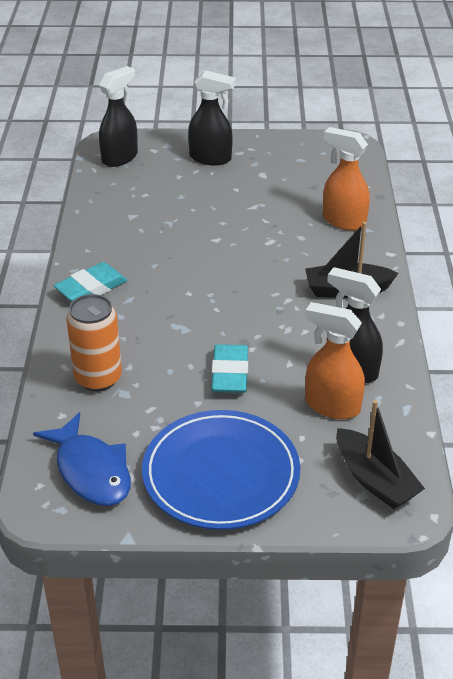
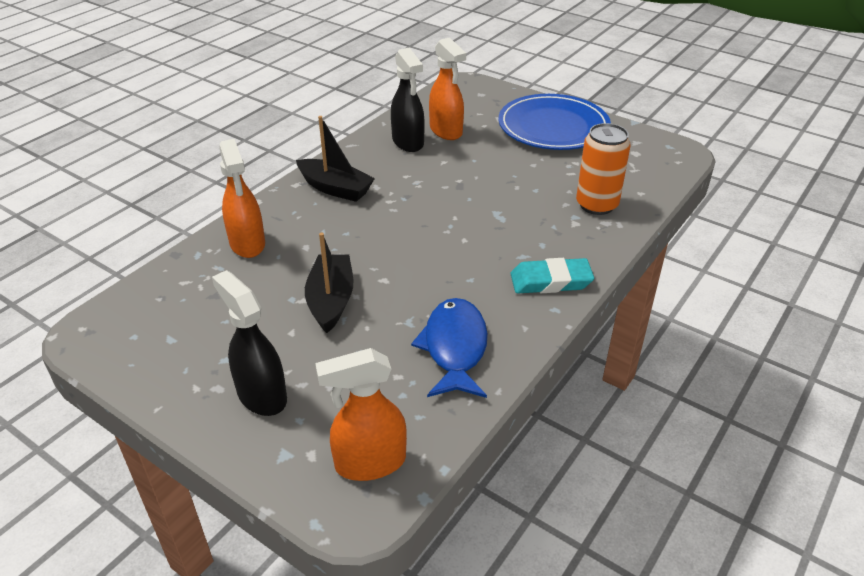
camera: 145 degrees left, 0 degrees up
(91, 471) = (638, 156): blue fish -> blue fish (455, 348)
(120, 158) = (369, 463): black spray bottle -> orange spray bottle
(229, 373) = (493, 171): turquoise eraser -> none
(374, 480) = (466, 96): black boat -> black boat (331, 300)

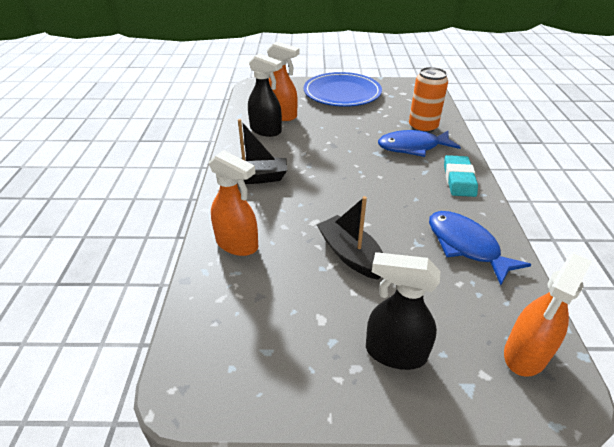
camera: 35 degrees left, 0 degrees up
(548, 223) = (412, 147): none -> blue fish
(551, 281) = (459, 179): turquoise eraser -> turquoise eraser turned 45 degrees counterclockwise

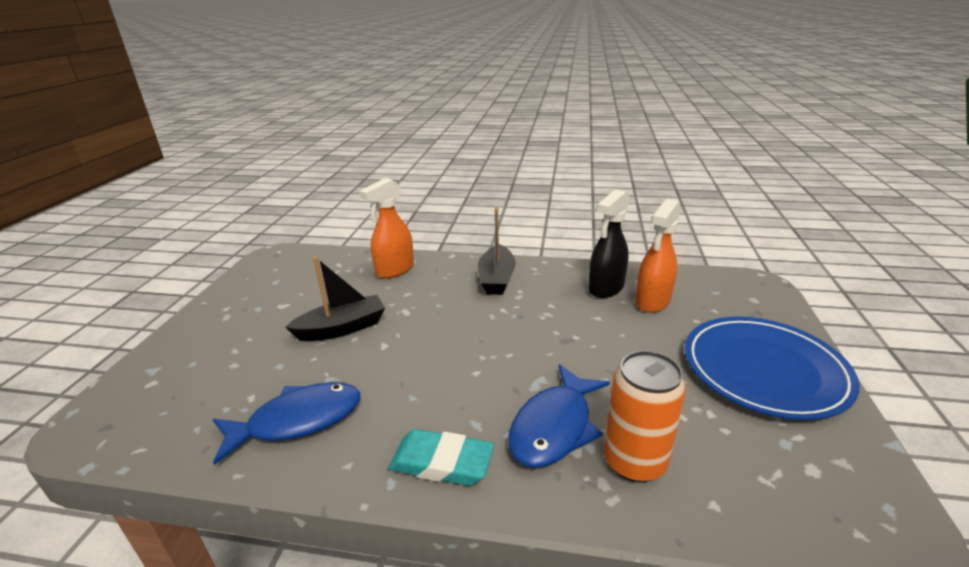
camera: 100 degrees right, 10 degrees down
(395, 352) = (219, 337): black spray bottle -> none
(412, 147) = (554, 427): blue fish -> blue fish turned 150 degrees counterclockwise
(525, 354) = (136, 418): orange spray bottle -> none

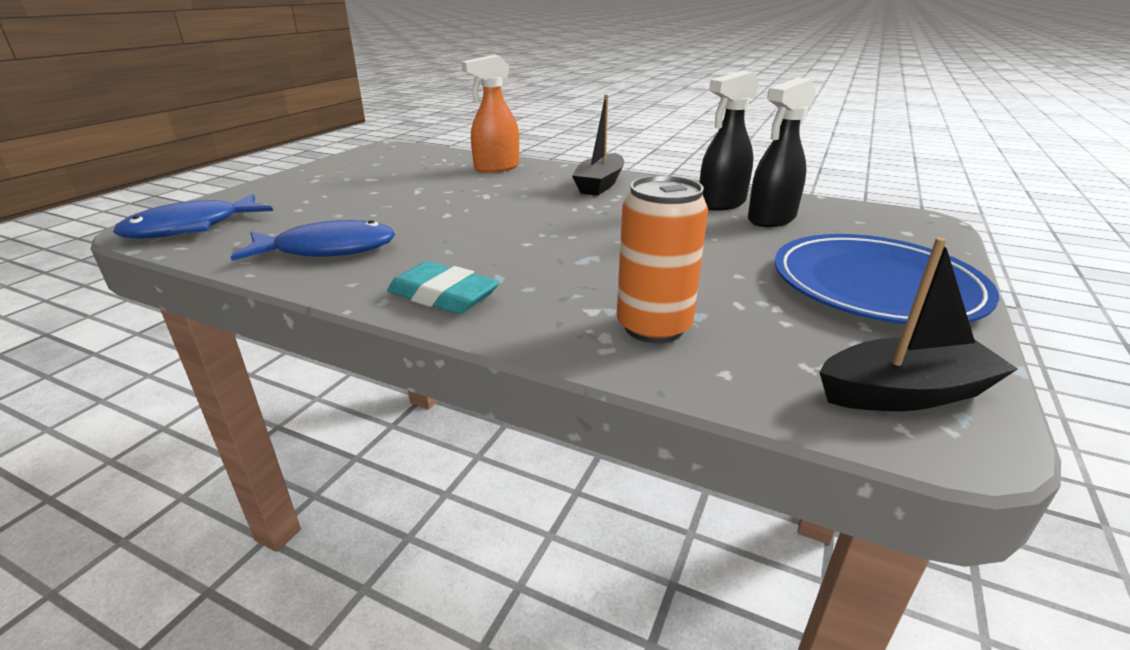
camera: 15 degrees right, 0 degrees up
(342, 328) = (415, 199): black boat -> black boat (905, 393)
(554, 427) = (581, 290): blue fish -> blue fish (191, 228)
(652, 301) = (771, 219): orange spray bottle -> black spray bottle

